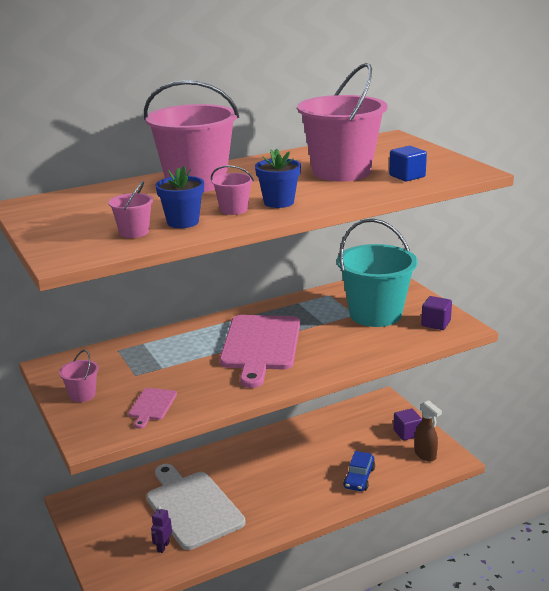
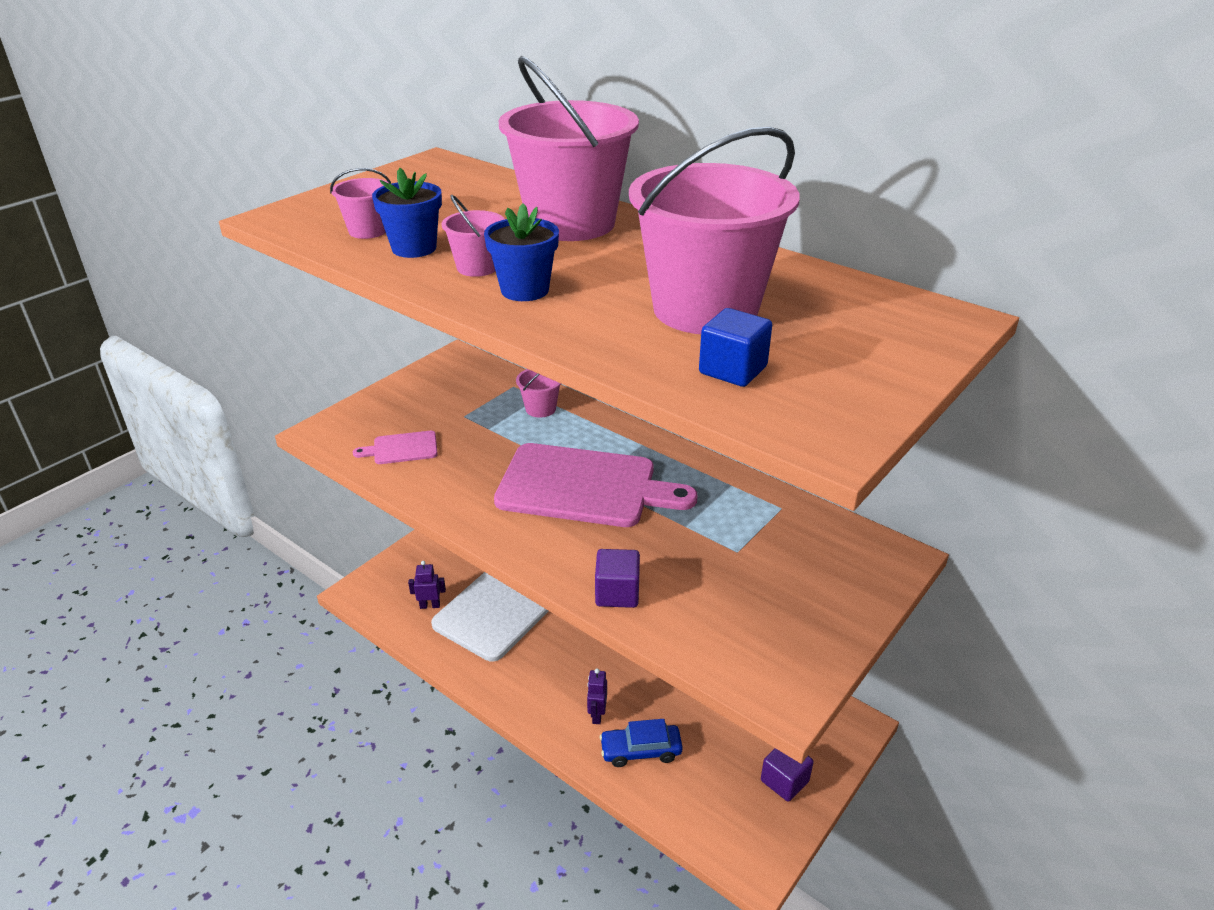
camera: 65 degrees right, 10 degrees up
(82, 395) = (407, 397): pink bucket -> pink bucket (540, 409)
(260, 346) = (584, 486): pink cutting board -> pink cutting board turned 150 degrees counterclockwise
(322, 488) = (597, 715): none -> purple robot
(375, 314) = (753, 573): turquoise bucket -> none
(425, 455) = (742, 822): brown spray bottle -> none
(435, 323) = (773, 654): purple cube -> purple cube (617, 593)

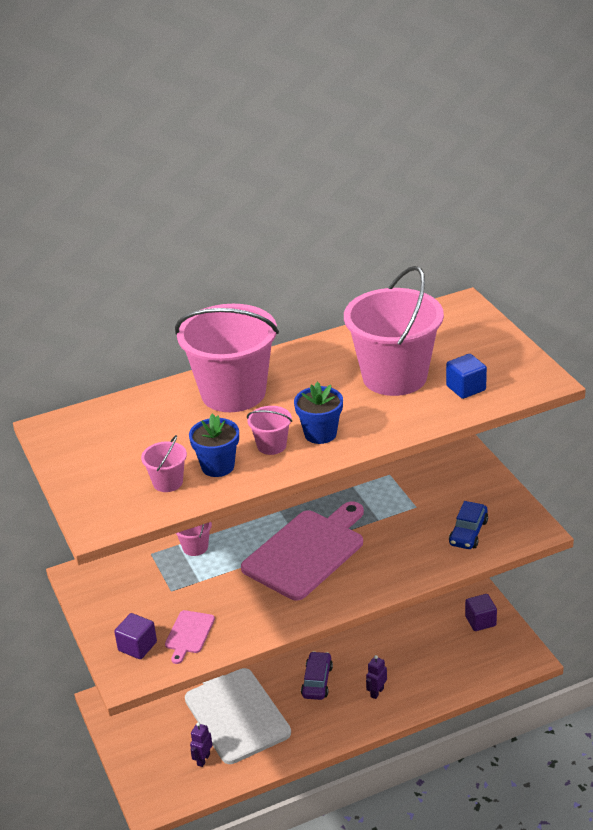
camera: 60 degrees left, 0 degrees up
(583, 654) = (317, 681): none -> purple car
(597, 715) = (377, 692): purple robot -> purple robot turned 90 degrees clockwise
(617, 593) = (420, 568): purple cube -> purple cube (137, 646)
(641, 750) = (419, 680): blue car -> blue car (468, 532)

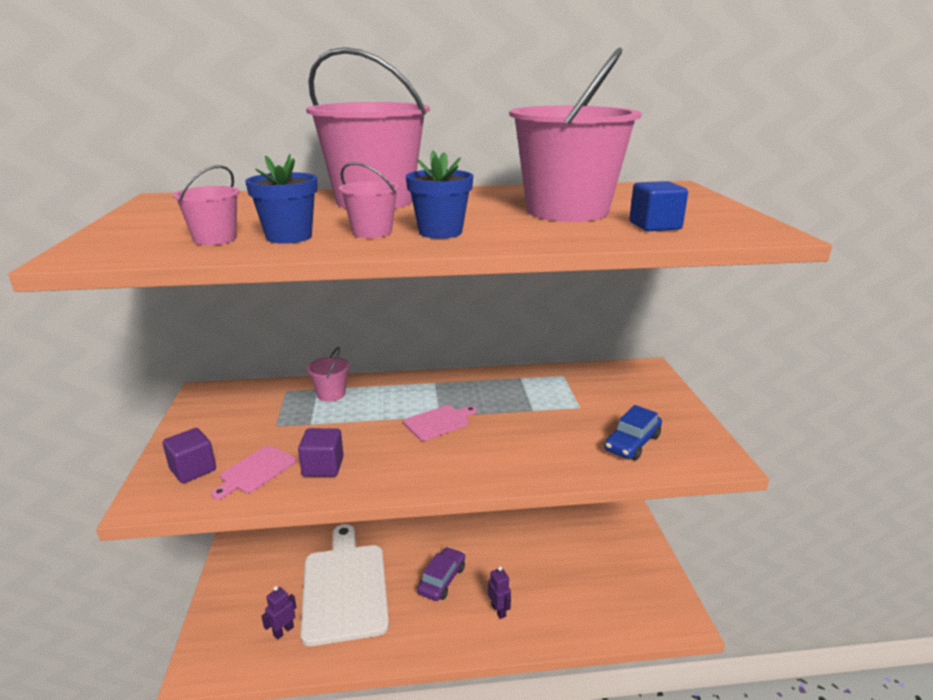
camera: 15 degrees right, 10 degrees down
(306, 552) = (439, 422): pink cutting board -> pink cutting board, size x0.45
(377, 692) = (498, 610): purple robot -> purple robot turned 105 degrees clockwise
(480, 621) = (637, 564): purple cube -> purple cube (323, 467)

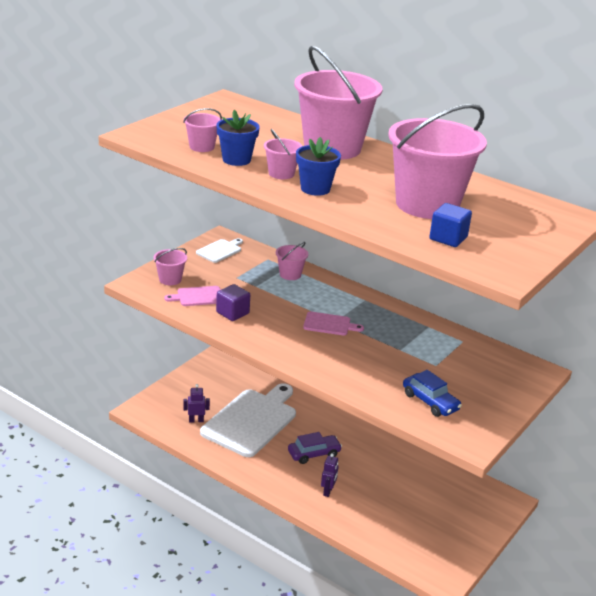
camera: 40 degrees right, 5 degrees up
(193, 469) = (170, 279): purple cube -> pink bucket
(219, 407) = (220, 250): none -> white cutting board
(632, 443) = (430, 402): blue car -> blue car turned 120 degrees counterclockwise

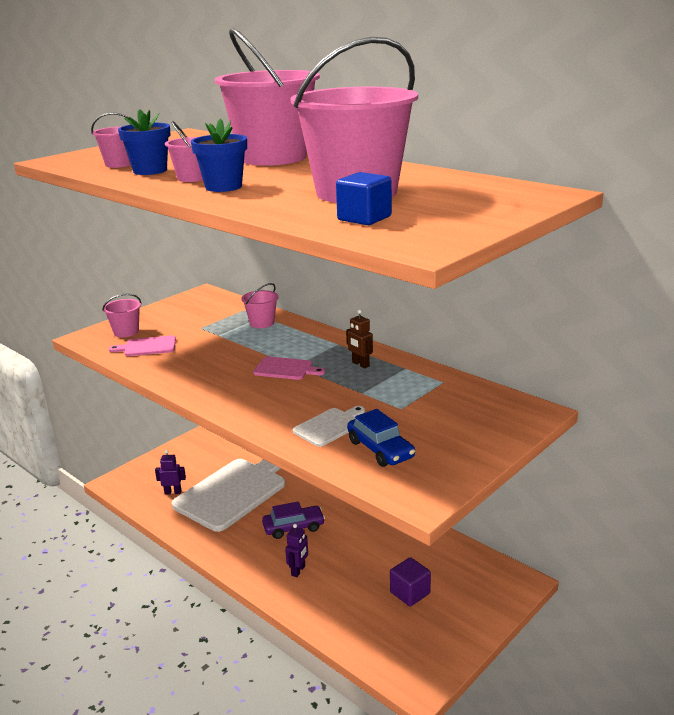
camera: 10 degrees right, 5 degrees down
(220, 250) = (195, 304): white cutting board -> white cutting board (330, 426)
(232, 313) = (178, 361): purple cube -> purple cube (410, 593)
(390, 322) = (360, 364): none -> brown robot

